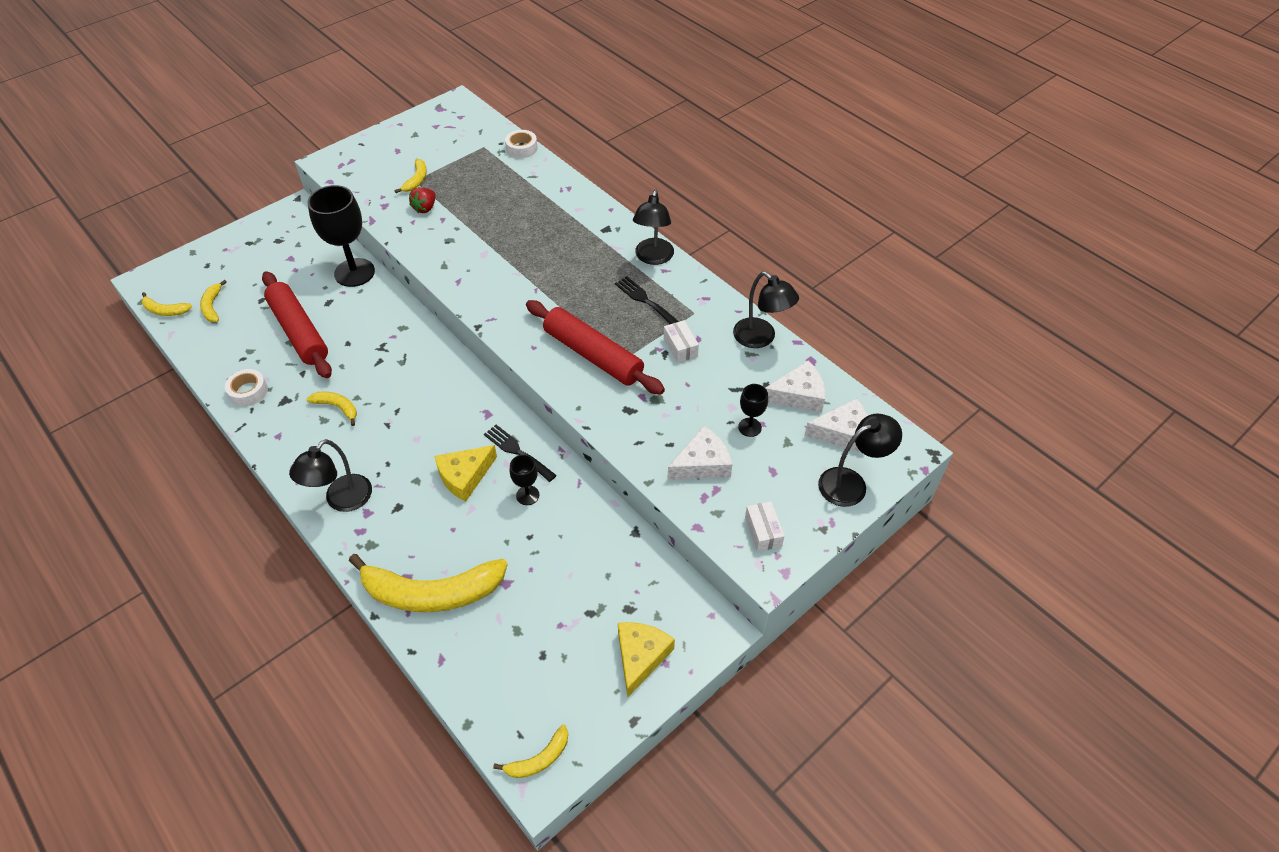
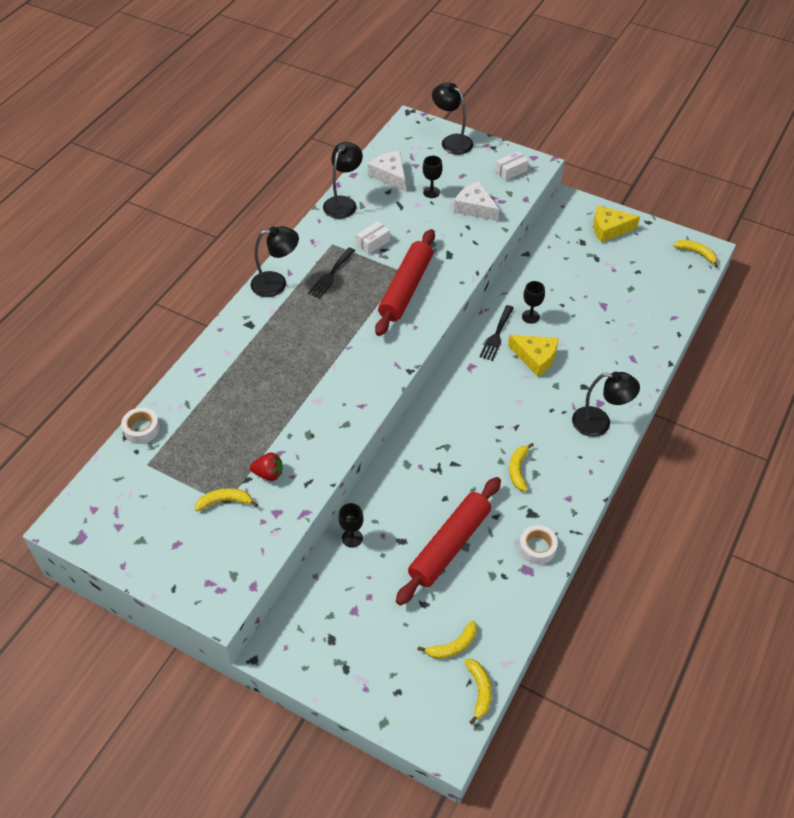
camera: 110 degrees left, 0 degrees up
(354, 272) = (352, 538): black goblet -> black goblet, size x0.48
(431, 592) = (634, 340): yellow banana -> none
(843, 433) = (412, 150): white cheese -> none

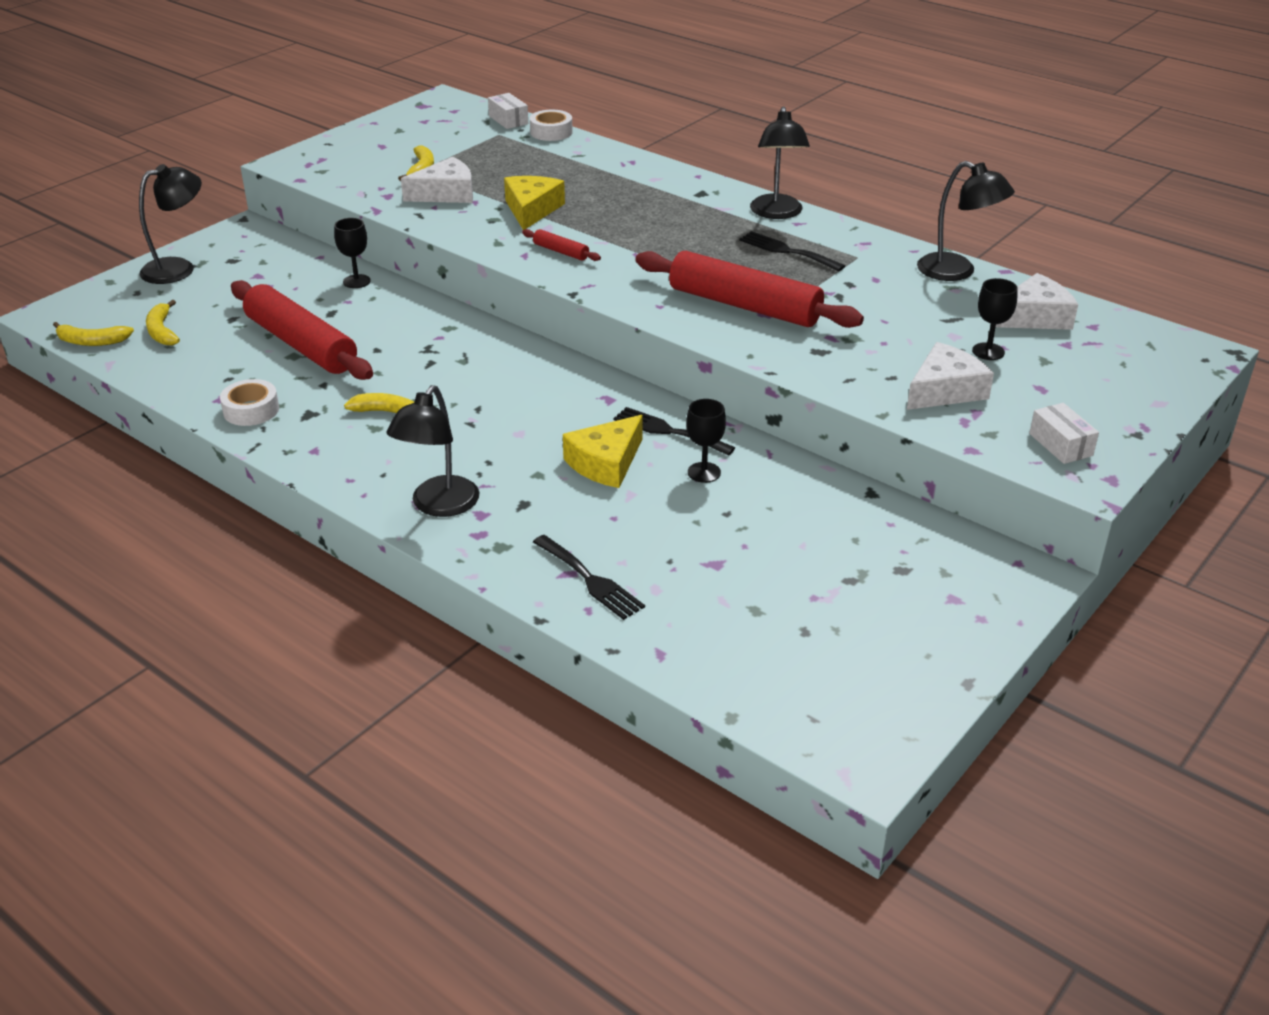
camera: 100 degrees right, 15 degrees down
(268, 474) = (446, 193): red strawberry -> white cheese
(353, 386) = (561, 251): none -> red rolling pin
(373, 242) = (857, 288): white box -> white box (508, 120)
(452, 141) = (1148, 388): black lamp -> black lamp (178, 268)
(609, 229) = (943, 615): yellow cheese -> yellow cheese (531, 210)
(634, 349) = (590, 580): none -> black fork
(696, 253) = (854, 740): yellow banana -> none

